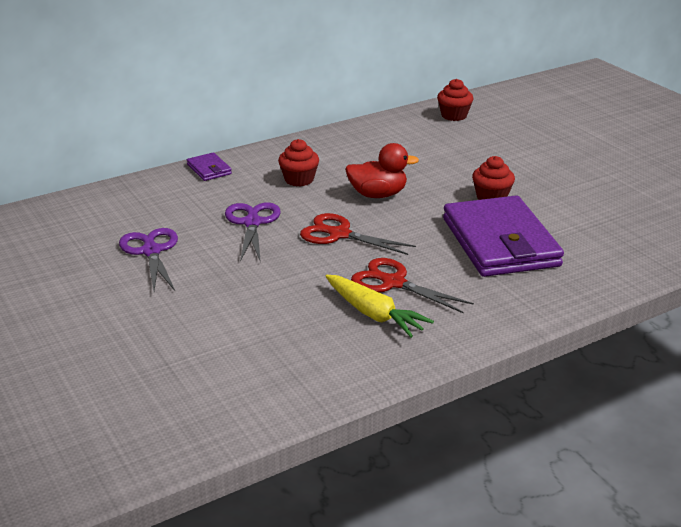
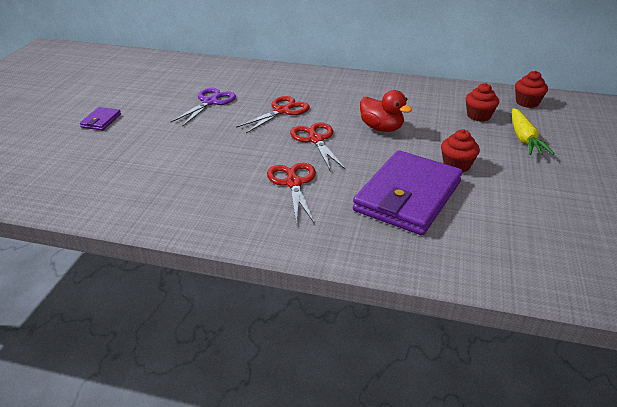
camera: 45 degrees right, 5 degrees up
(209, 169) = (313, 74): purple wallet -> purple wallet (101, 121)
(252, 222) = (282, 111): purple scissors -> red scissors
(299, 179) = (350, 99): red cupcake -> red cupcake (478, 116)
(374, 314) = (249, 194): yellow carrot -> yellow carrot (524, 139)

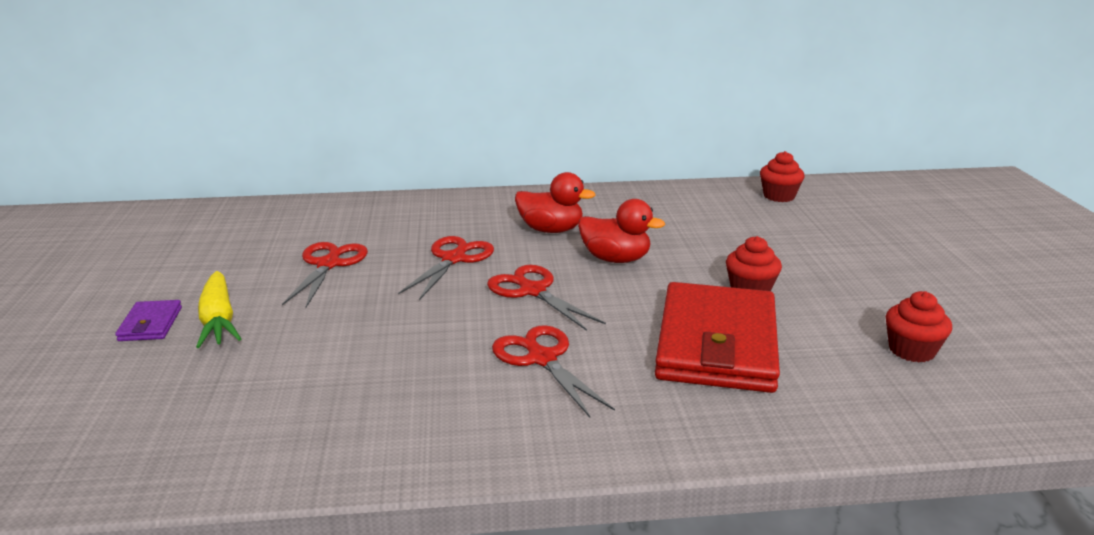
camera: 20 degrees left, 10 degrees down
(210, 102) = (329, 264): purple scissors -> red scissors
(353, 102) = (551, 230): none -> red duck
(407, 196) = (716, 344): purple wallet -> red wallet
(478, 116) = (732, 222): red cupcake -> red cupcake (911, 350)
(524, 139) = (808, 241): yellow carrot -> yellow carrot (218, 320)

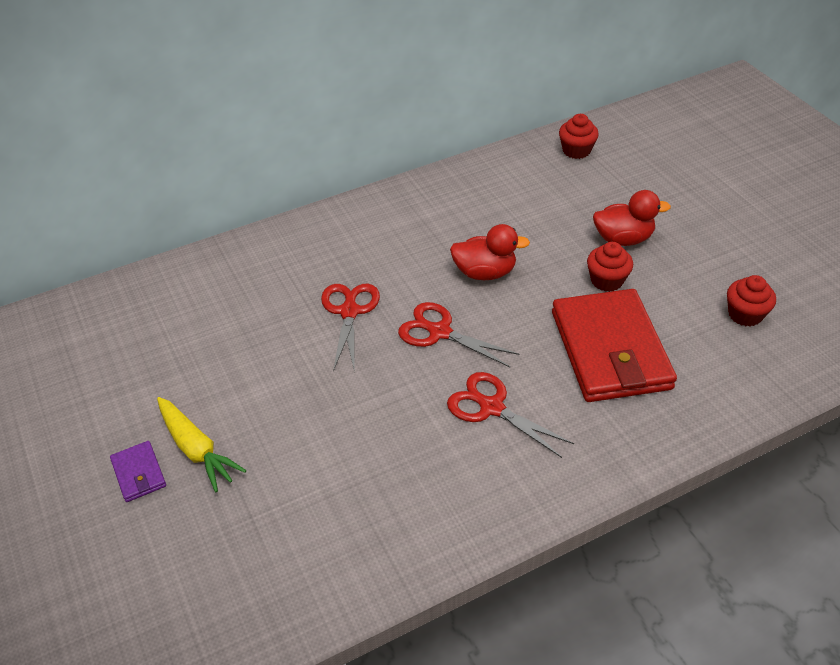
camera: 20 degrees left, 20 degrees up
(329, 264) = (242, 350): red scissors -> none
(551, 230) = (410, 249): red duck -> red duck (623, 239)

